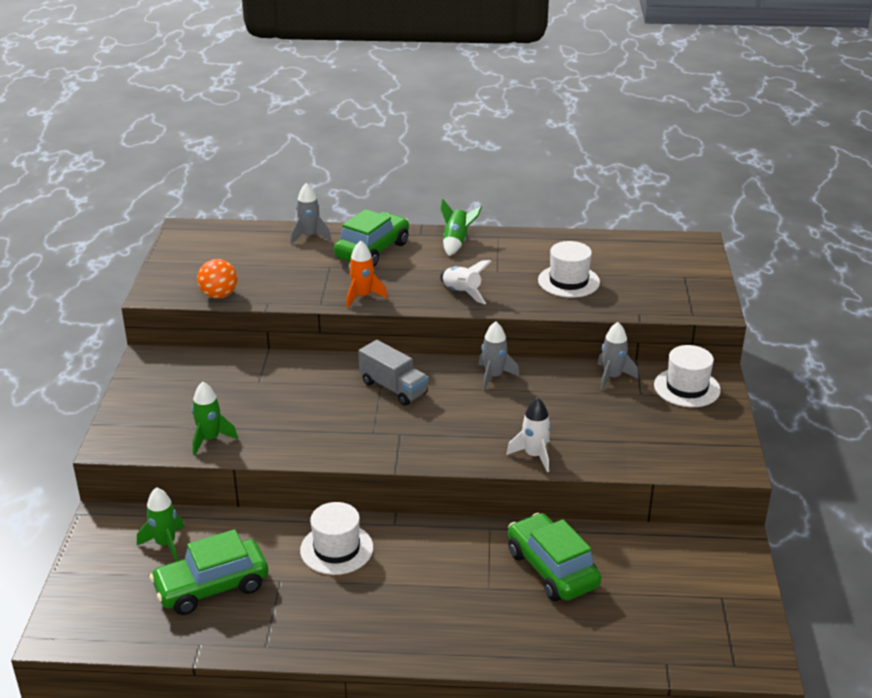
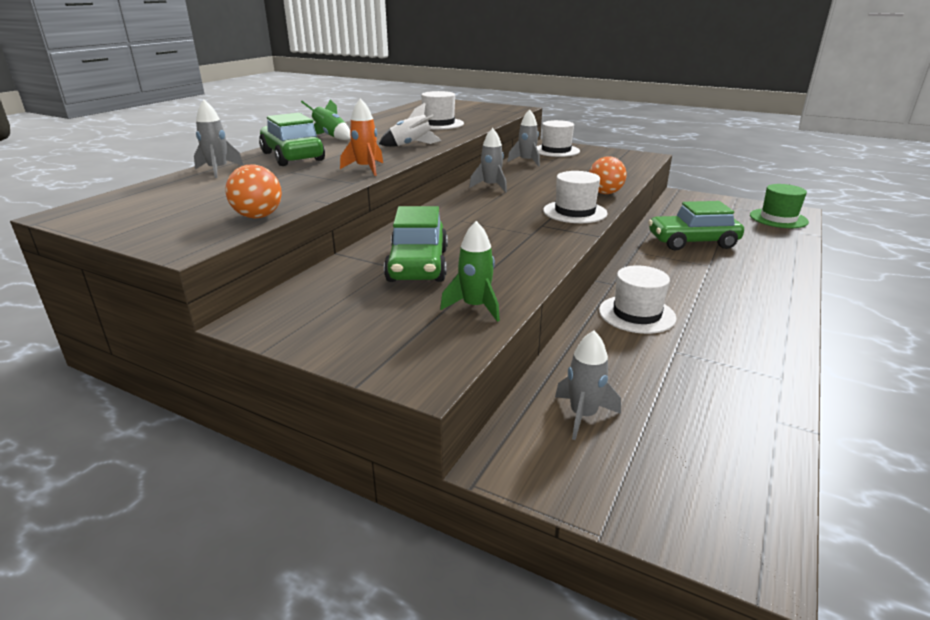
camera: 65 degrees left, 5 degrees down
(165, 544) = (583, 415): green rocket -> grey rocket
(212, 587) = (676, 395): green car -> green car (418, 265)
(393, 388) = (470, 216): grey truck -> none
(453, 446) = (575, 212): none -> white hat
(534, 455) = (605, 193): white rocket -> orange ball
(709, 644) = (778, 218): none -> green hat

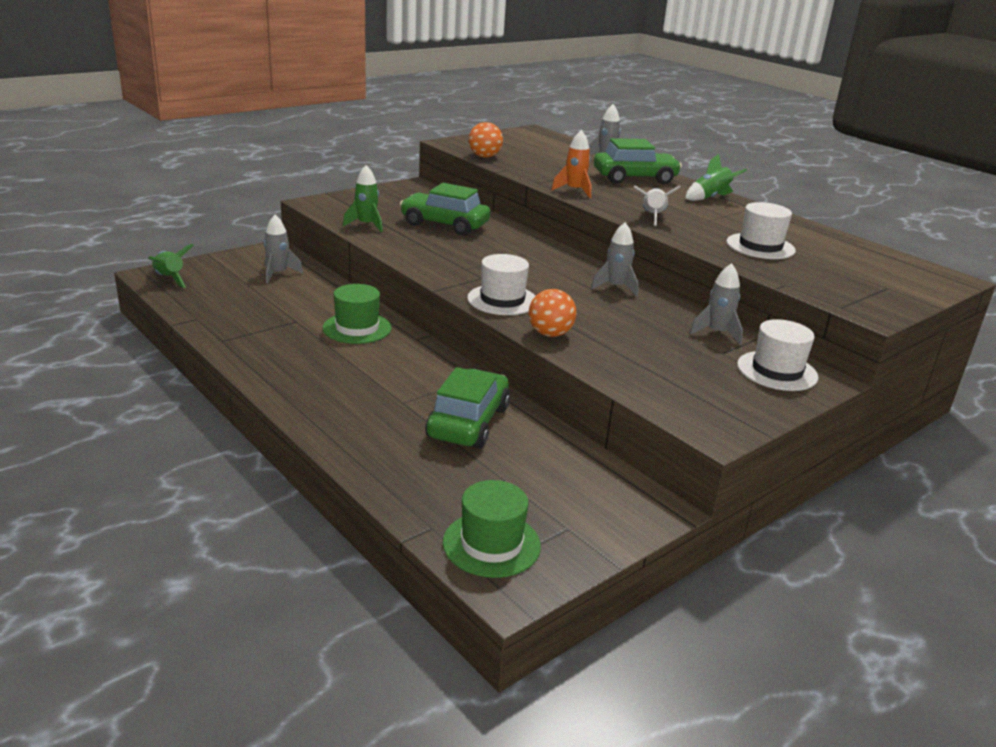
camera: 110 degrees right, 0 degrees up
(637, 314) = (357, 328): white hat -> green hat
(735, 519) = (169, 279): none -> green rocket

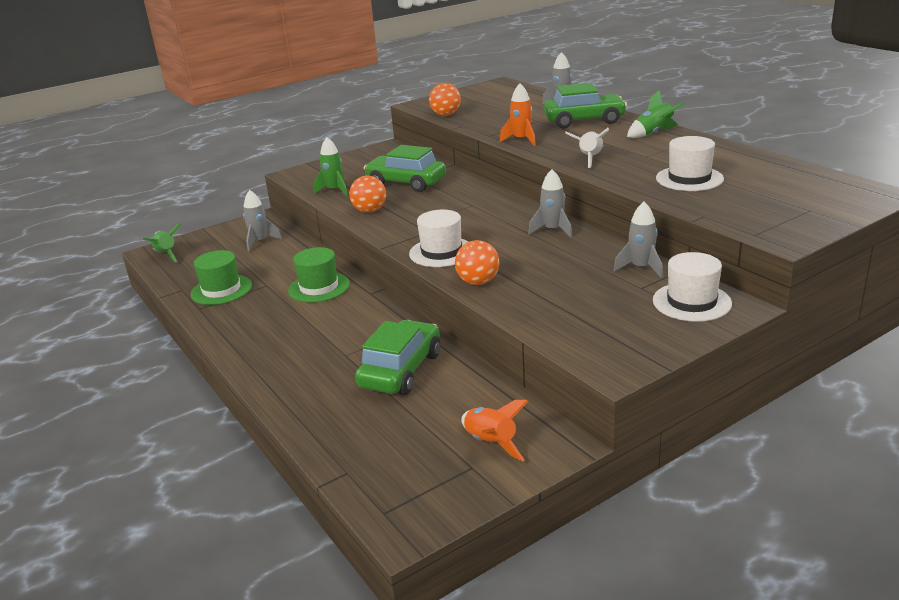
camera: 10 degrees right, 0 degrees up
(411, 250) = (370, 210): none -> orange ball
(491, 544) = (398, 486): green hat -> green hat (221, 290)
(583, 504) = (491, 443): none -> orange rocket

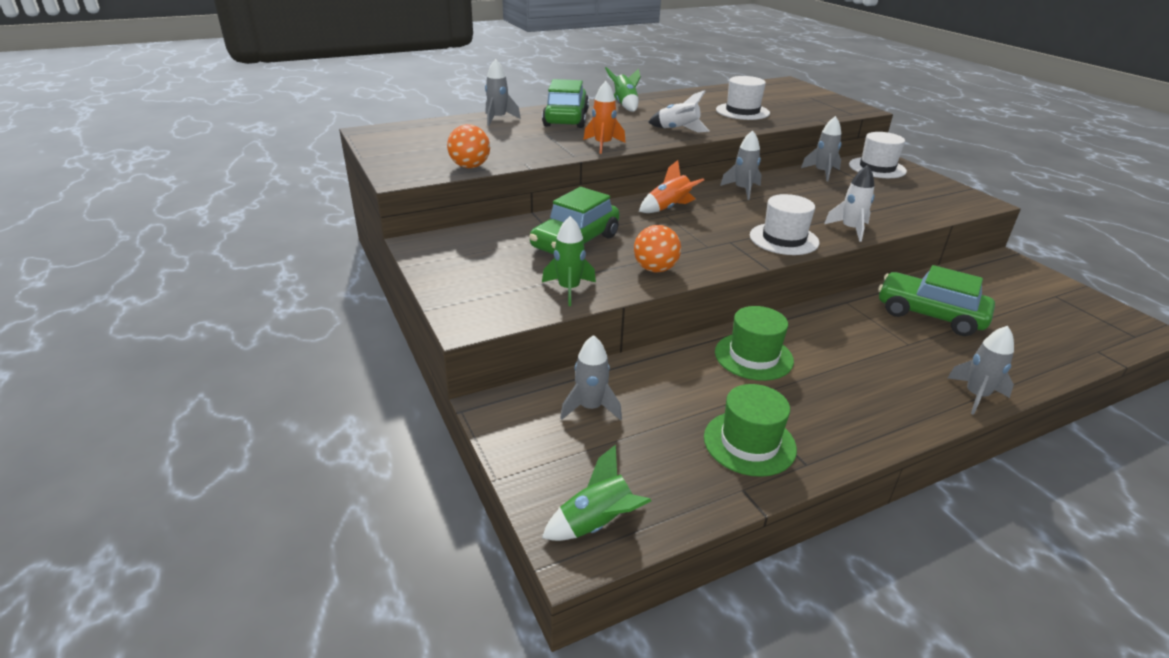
camera: 85 degrees left, 5 degrees up
(268, 381) = (976, 396): none -> grey rocket
(478, 282) = (850, 229): orange ball -> white rocket
(491, 443) = (1021, 285): orange rocket -> orange rocket (669, 208)

